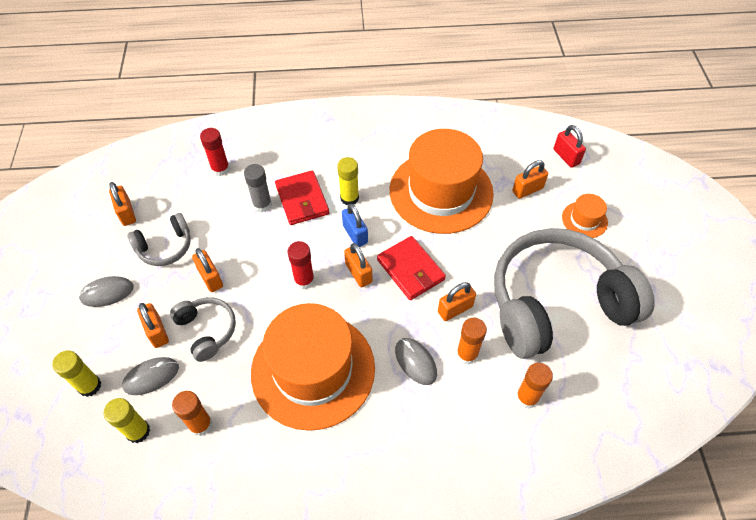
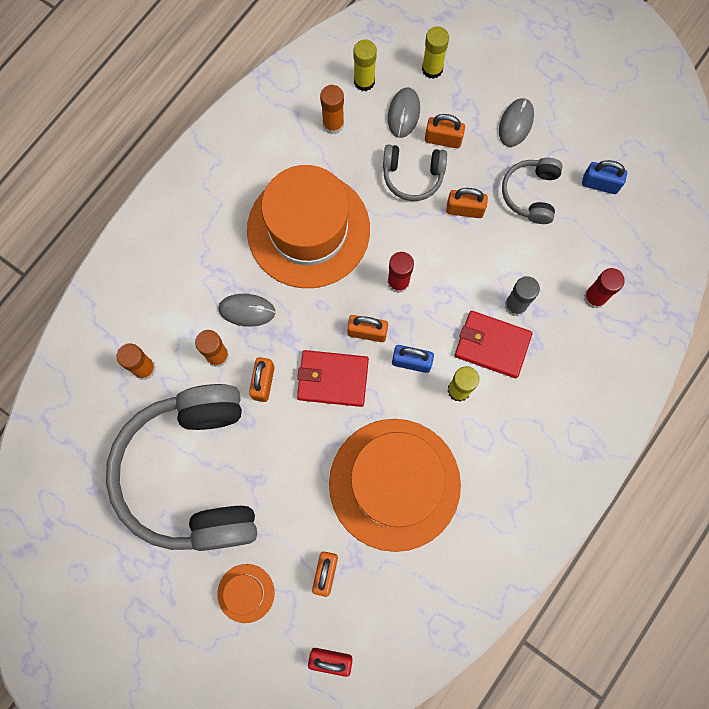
camera: 130 degrees right, 20 degrees up
(126, 213) = (600, 184): orange padlock -> blue padlock
(556, 303) = (193, 474): grey headphones -> grey headphones turned 150 degrees clockwise

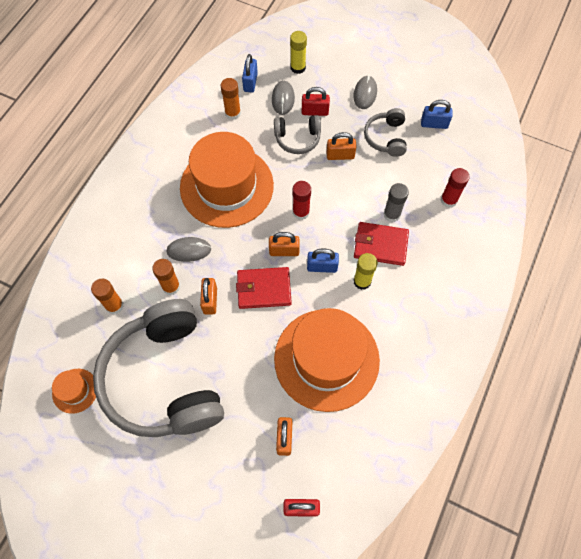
camera: 10 degrees left, 10 degrees down
(246, 593) = (222, 466): orange hat -> orange hat (75, 390)
(364, 81) = (250, 82): yellow glue stick -> blue padlock
(443, 139) = (315, 111): orange padlock -> red padlock

